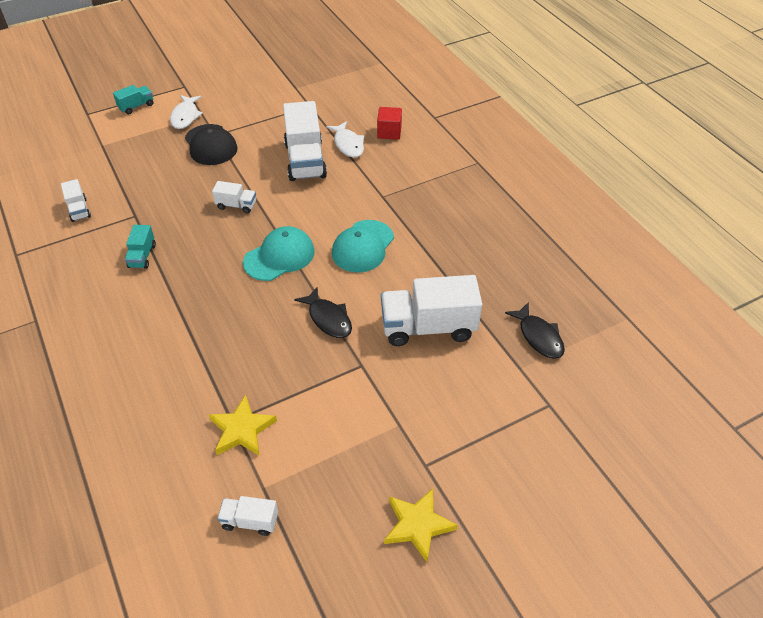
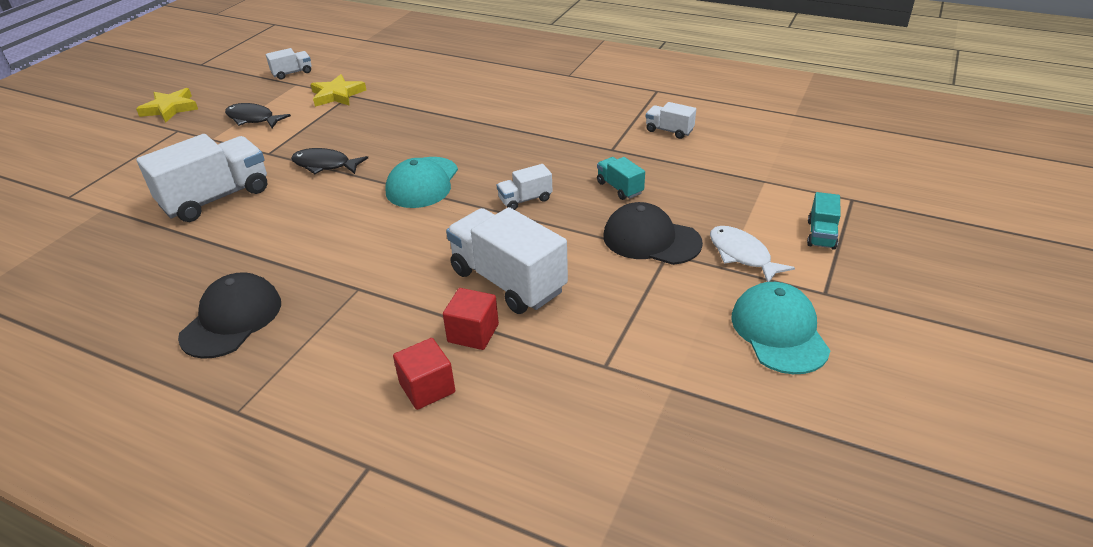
camera: 145 degrees right, 10 degrees down
(142, 256) = (553, 131): turquoise truck -> turquoise truck (619, 188)
(348, 144) = (473, 333): white fish -> red cube
(363, 246) = (338, 228): turquoise cap -> turquoise cap (779, 331)
(460, 212) = (232, 319): none -> black cap
(539, 337) = (84, 238): black fish -> black fish (253, 119)

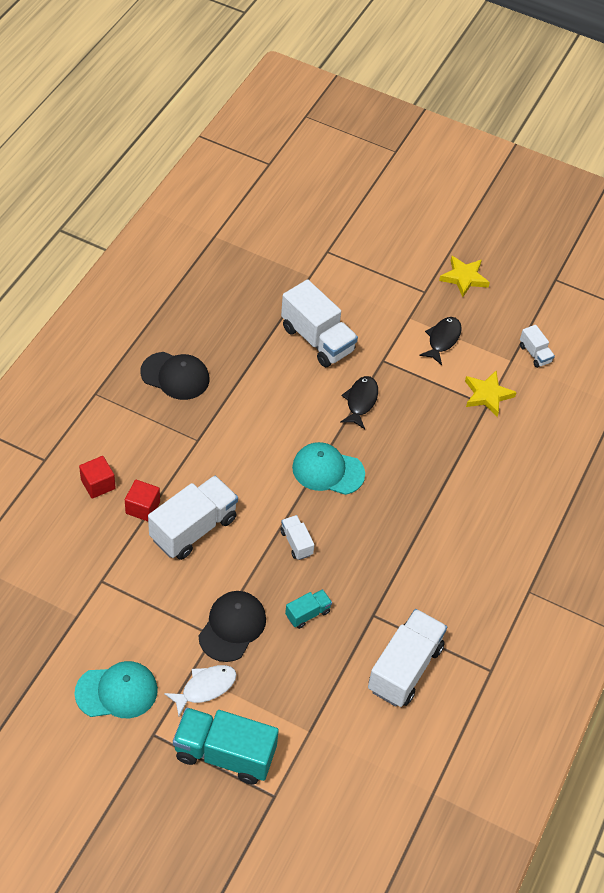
camera: 85 degrees right, 15 degrees up
(669, 131) = (404, 668): white truck -> white truck, size x2.05
(821, 235) = (224, 754): turquoise truck -> turquoise truck, size x2.05

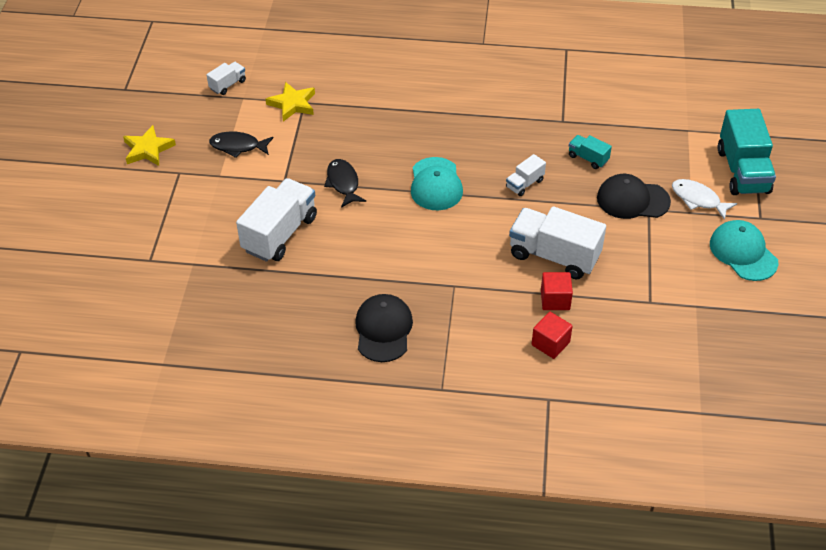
camera: 105 degrees left, 5 degrees down
(360, 401) = (343, 183): black fish -> black fish turned 75 degrees clockwise
(404, 668) = (597, 93): white truck -> none

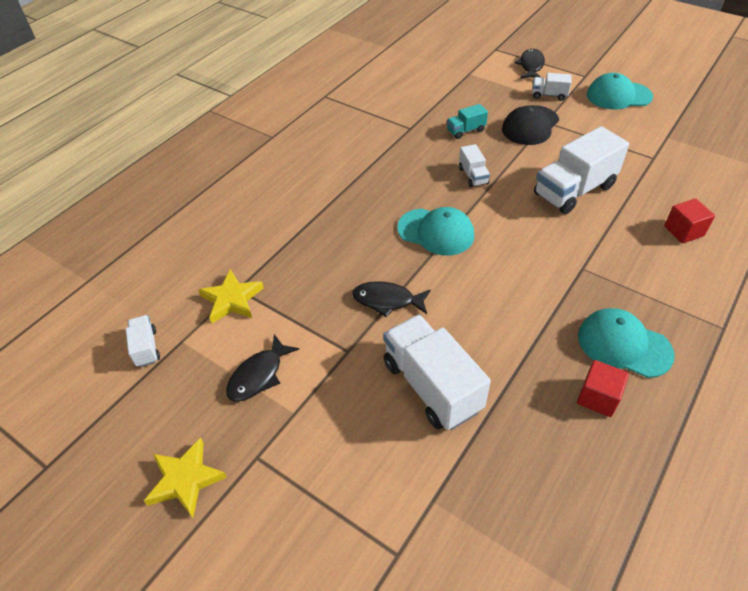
camera: 60 degrees left, 0 degrees up
(383, 329) = (624, 345): black cap -> turquoise cap
(555, 300) = (629, 209): red cube -> red cube (598, 397)
(698, 199) = (549, 95): white fish -> white truck
(742, 171) = (531, 66): turquoise truck -> black fish

